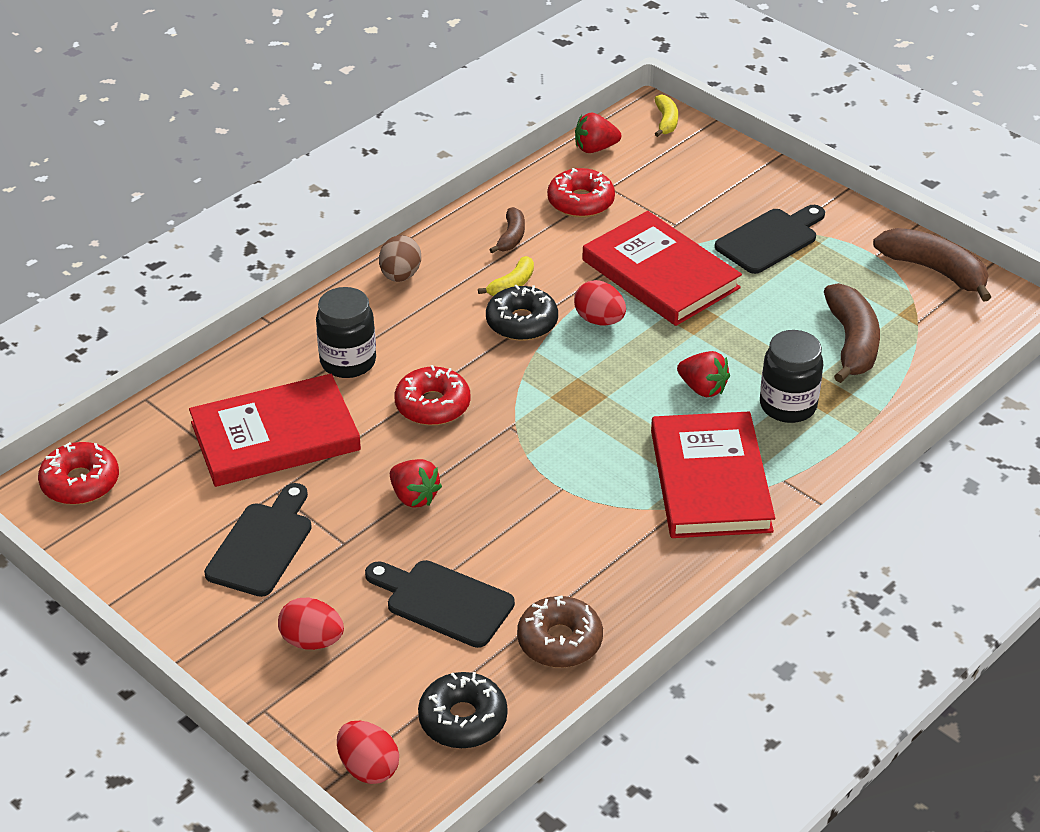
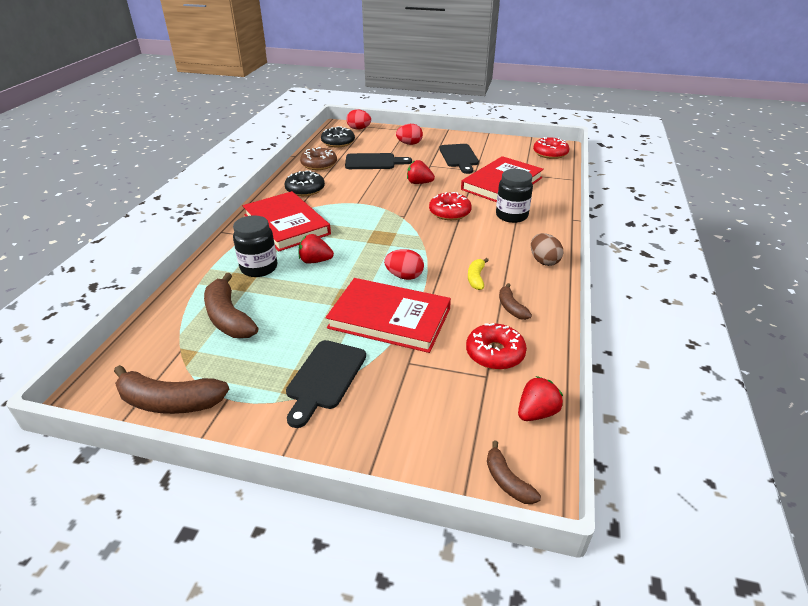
camera: 150 degrees right, 5 degrees down
(521, 322) = (447, 260): black donut -> black donut (305, 189)
(666, 121) = (507, 481): yellow banana -> brown banana

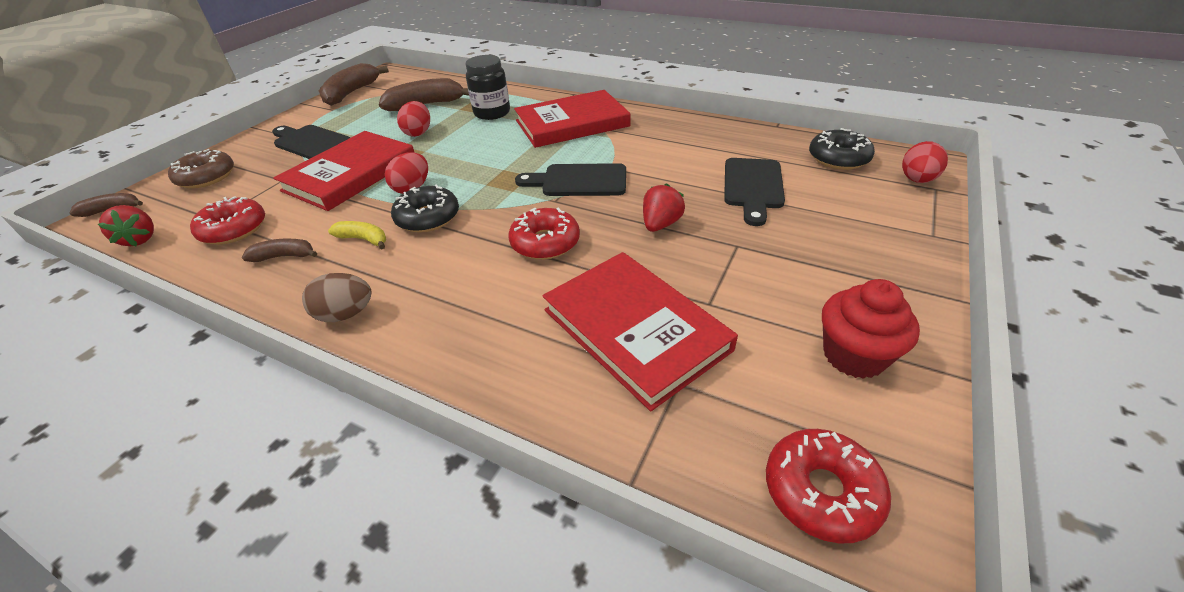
camera: 105 degrees right, 5 degrees up
(305, 189) = (660, 133): black donut -> black donut (428, 218)
(315, 261) = (484, 139): red strawberry -> none
(319, 164) = (744, 142): brown donut -> brown donut (206, 177)
(409, 144) = (848, 232): red egg -> red egg (418, 133)
(459, 157) = (779, 290): black cutting board -> black cutting board (579, 181)
(489, 147) = (854, 355): none -> red cupcake
(511, 216) = (500, 311): black jar -> none

